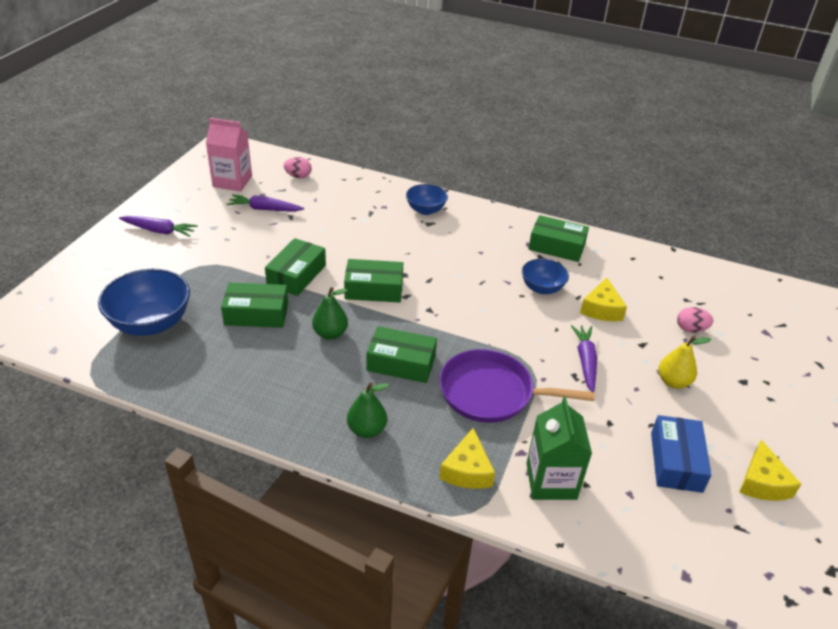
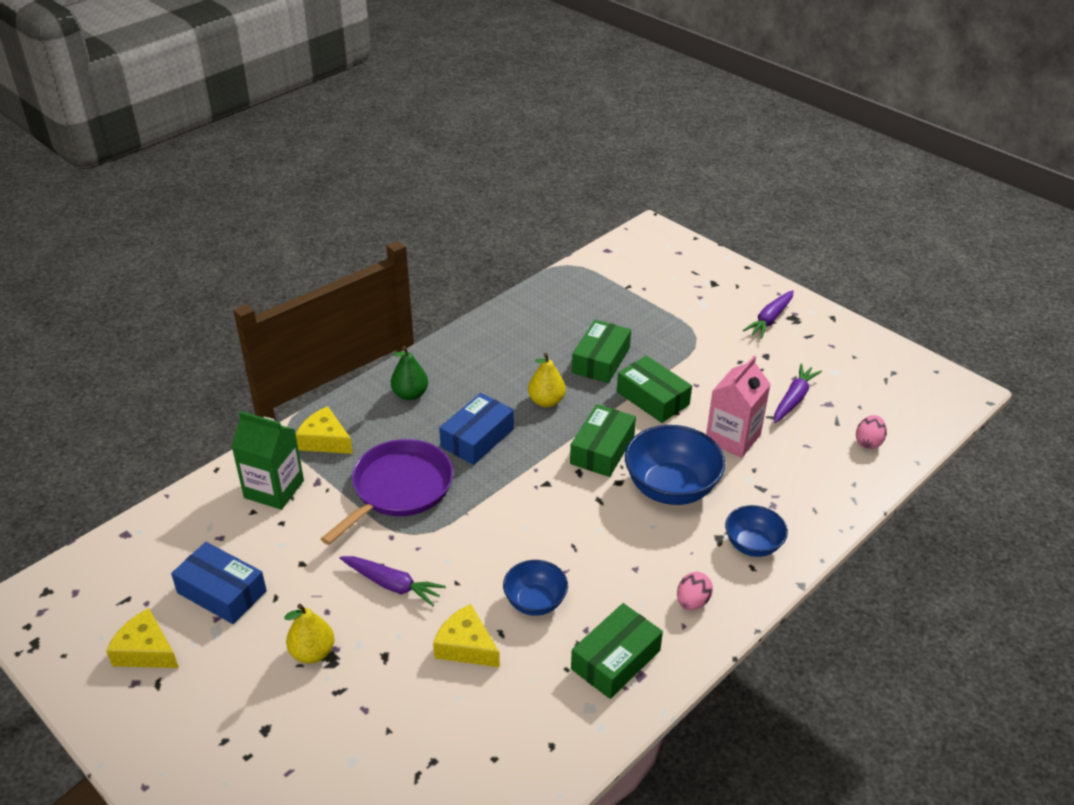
camera: 115 degrees right, 0 degrees up
(151, 323) = (618, 299): blue bowl -> blue bowl (671, 488)
(232, 181) = (865, 384): pink carton -> pink carton (732, 438)
(330, 333) = (546, 401): green pear -> yellow pear
(401, 363) = (477, 438): green box -> blue box
(691, 329) = (377, 728): pink egg -> pink egg (692, 602)

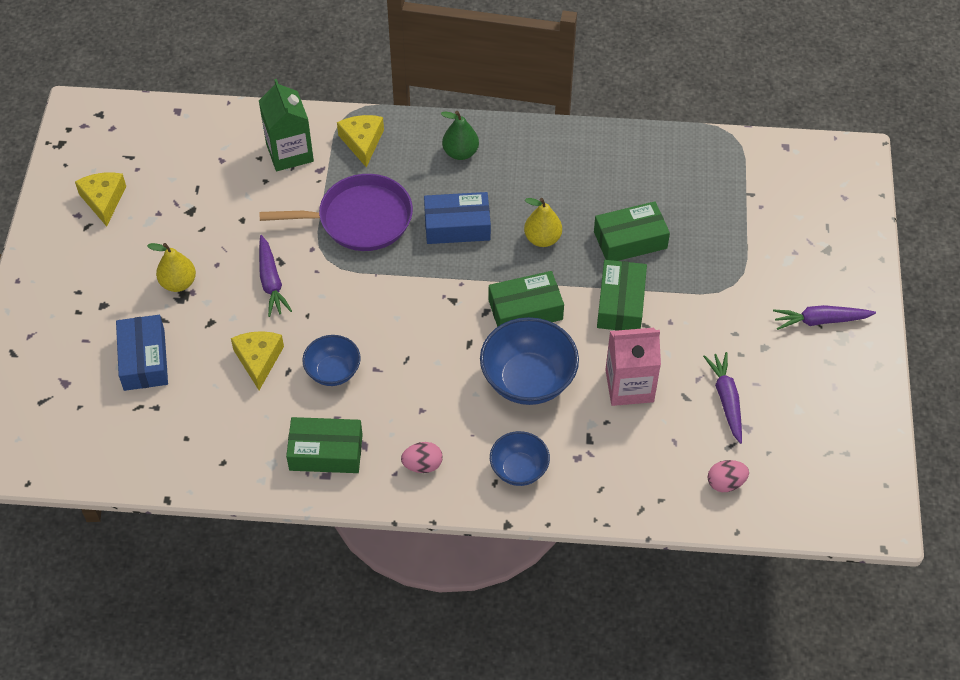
camera: 50 degrees right, 15 degrees up
(222, 592) = (180, 198): blue box -> blue box (144, 360)
(794, 399) = (726, 399): purple carrot -> purple carrot turned 90 degrees counterclockwise

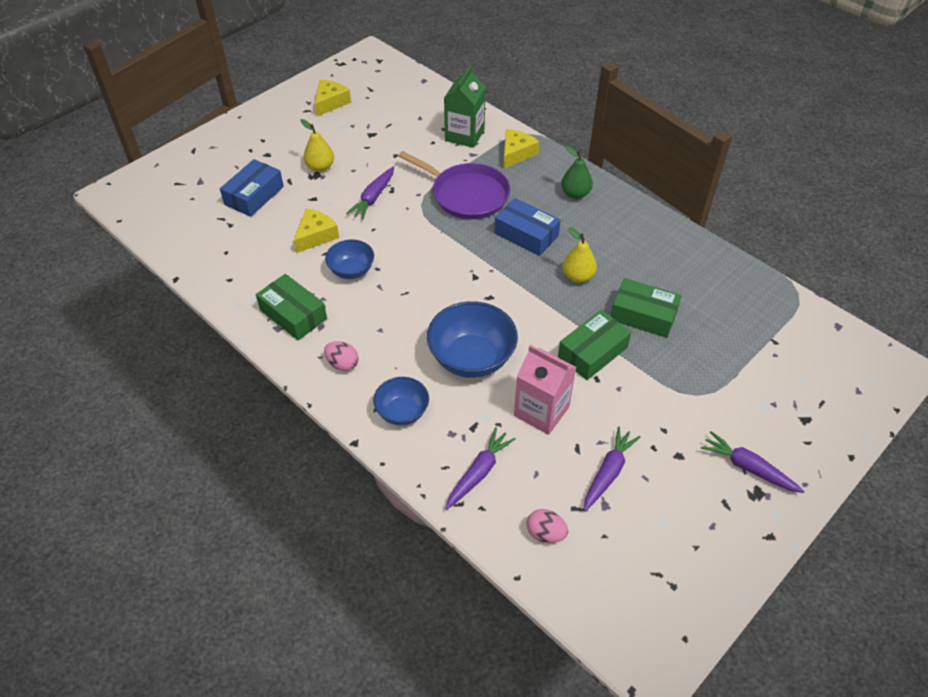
camera: 40 degrees right, 5 degrees down
(525, 310) = (518, 313): green box -> none
(630, 473) = (479, 472): none -> purple carrot

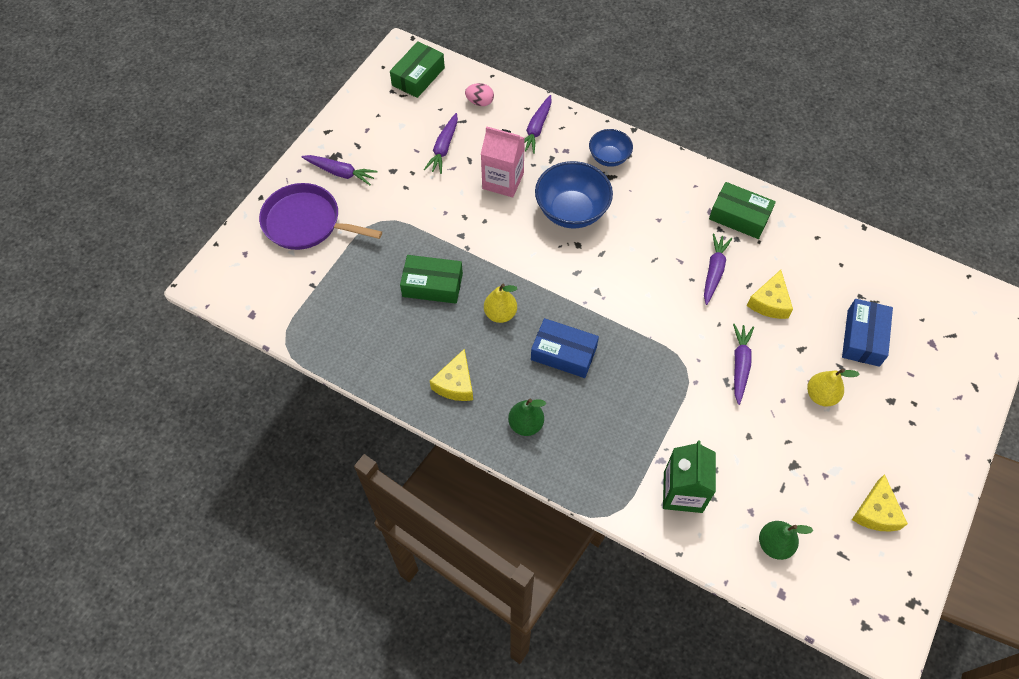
camera: 165 degrees right, 10 degrees up
(342, 364) = (674, 184): pink egg -> none
(351, 270) = (714, 271): blue bowl -> purple carrot
(413, 100) = (774, 544): none -> green pear
(467, 195) = (643, 394): purple pan -> purple pan (306, 222)
(516, 154) = (610, 474): yellow cheese -> yellow cheese (455, 383)
(592, 352) = (472, 239): green box -> green box (418, 76)

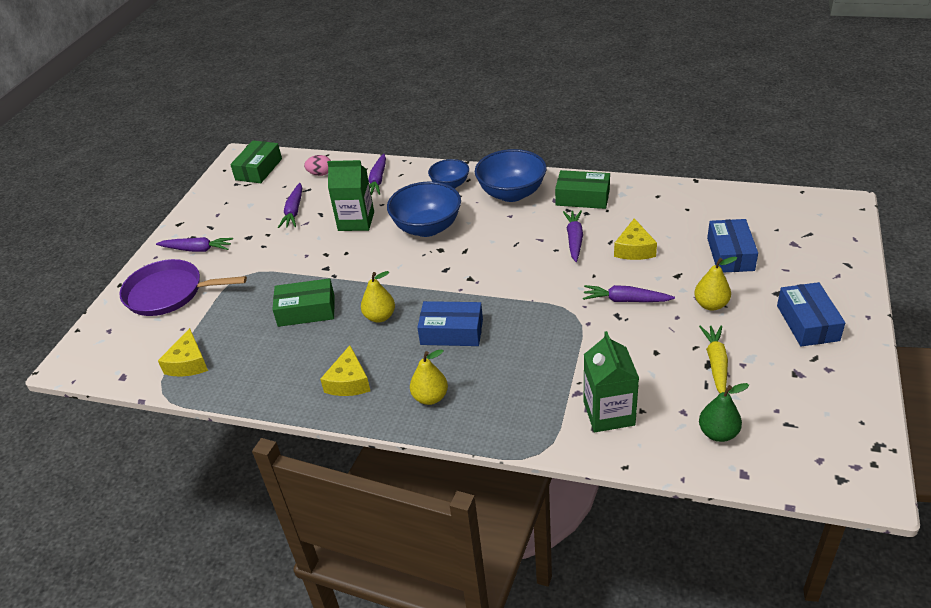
camera: 10 degrees left, 20 degrees down
(503, 181) = (356, 221): pink carton -> green carton
(526, 424) = (430, 397): green pear -> yellow pear
(668, 189) = (511, 193): none -> blue bowl
(740, 365) = (625, 300): purple carrot -> purple carrot turned 75 degrees counterclockwise
(800, 467) = (716, 363): none -> yellow carrot
(876, 512) = (805, 381): yellow cheese -> yellow cheese (188, 363)
(905, 446) = (807, 323): none -> blue box

